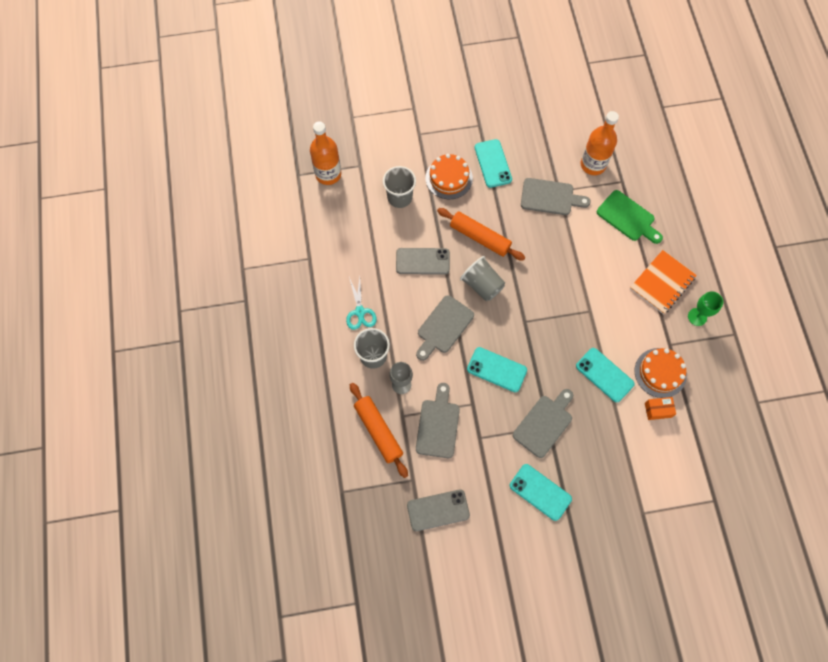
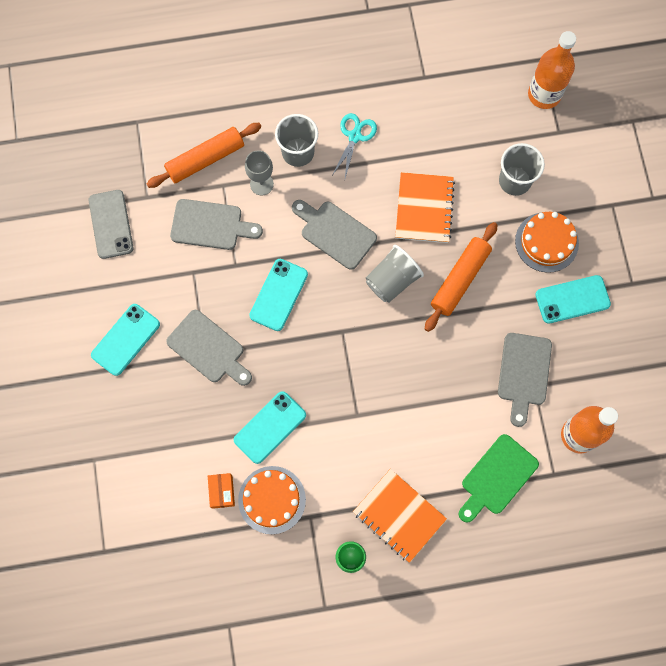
camera: 90 degrees right, 5 degrees up
(360, 312) = (354, 136): turquoise scissors -> turquoise scissors turned 120 degrees clockwise
(422, 261) = (424, 208): grey phone -> orange notebook

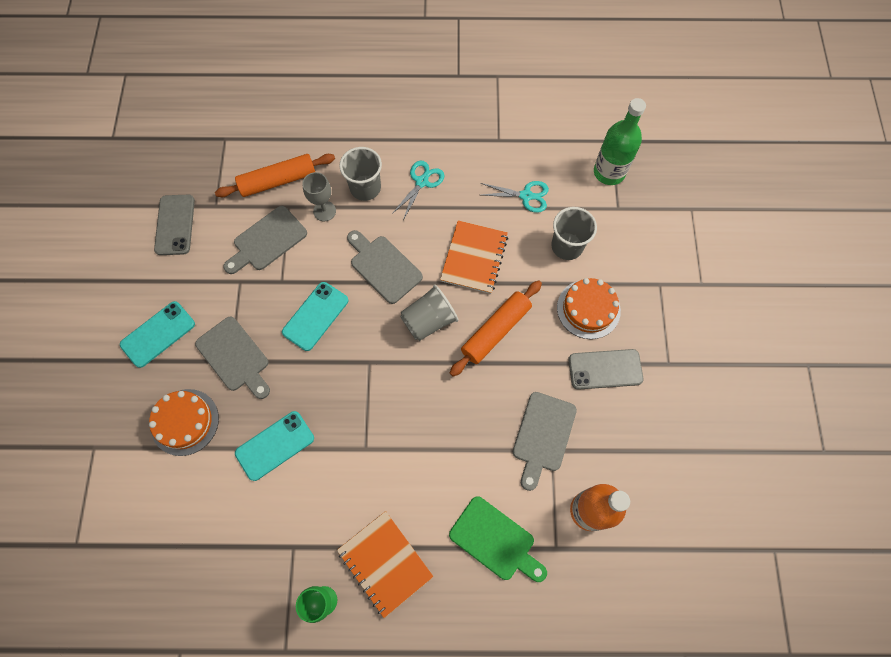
camera: 10 degrees right, 5 degrees down
(210, 225) = (267, 240): grey cutting board -> grey cutting board turned 120 degrees clockwise
(222, 491) = (210, 503): orange box -> none
(272, 500) = (258, 521): orange cake -> orange cake (185, 422)
(464, 134) = (526, 196): none -> turquoise scissors
(497, 477) = (495, 540): green cutting board -> green cutting board turned 105 degrees counterclockwise
(544, 94) = (609, 172): orange bottle -> green bottle
(572, 299) = (605, 369): turquoise phone -> grey phone

